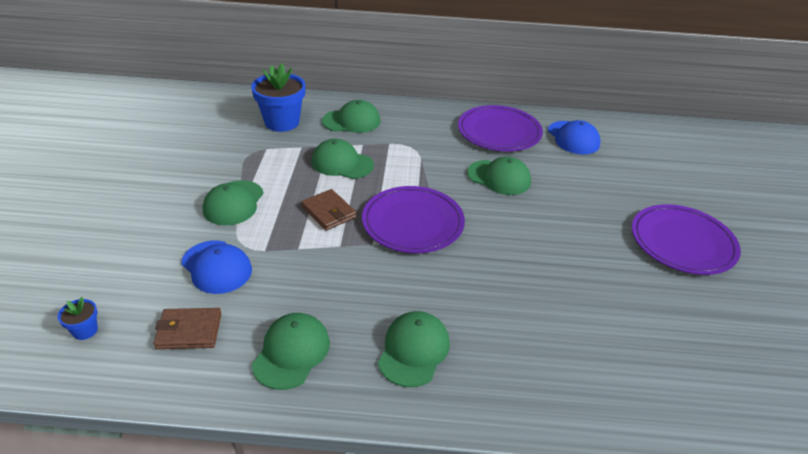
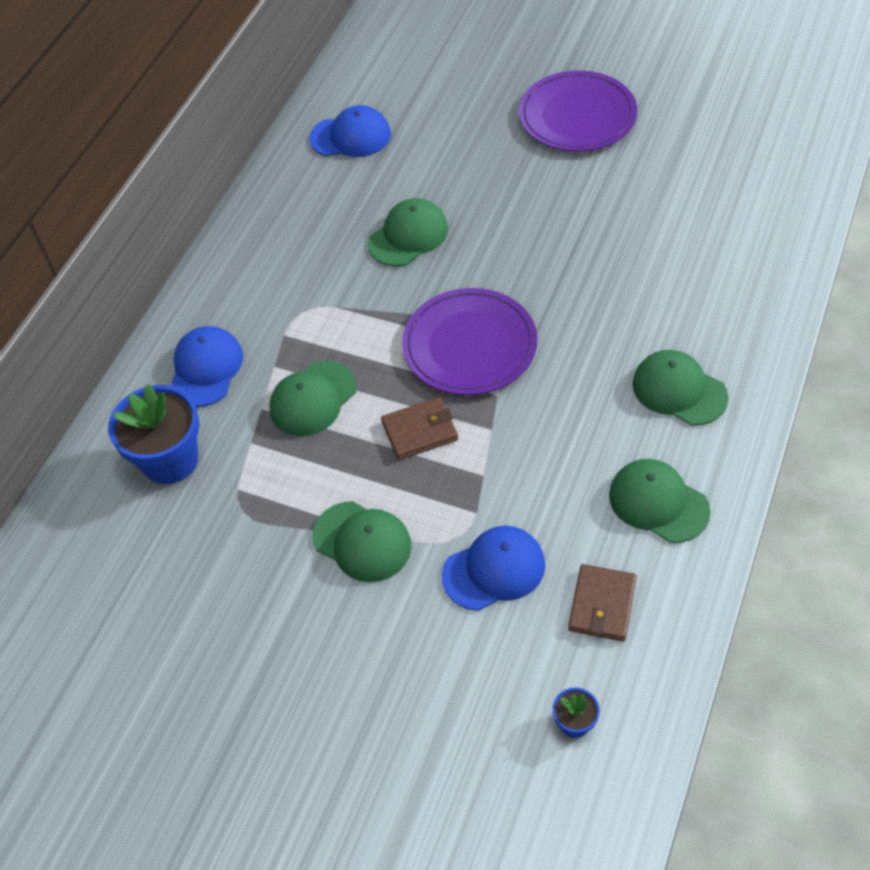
camera: 65 degrees left, 15 degrees up
(351, 121) = (206, 368): green cap -> blue cap
(499, 132) = (306, 206): purple plate -> none

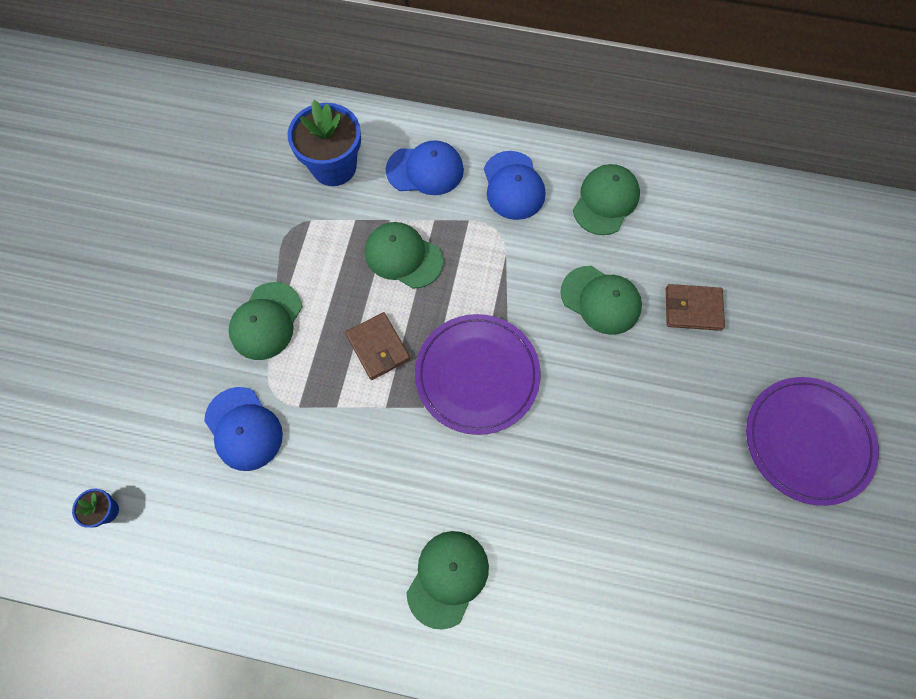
camera: 75 degrees right, 15 degrees up
(351, 136) = (720, 226): blue cap -> blue cap (513, 186)
(602, 605) = (212, 523): brown wallet -> brown wallet (693, 309)
(658, 502) = (318, 566): green cap -> green cap (605, 201)

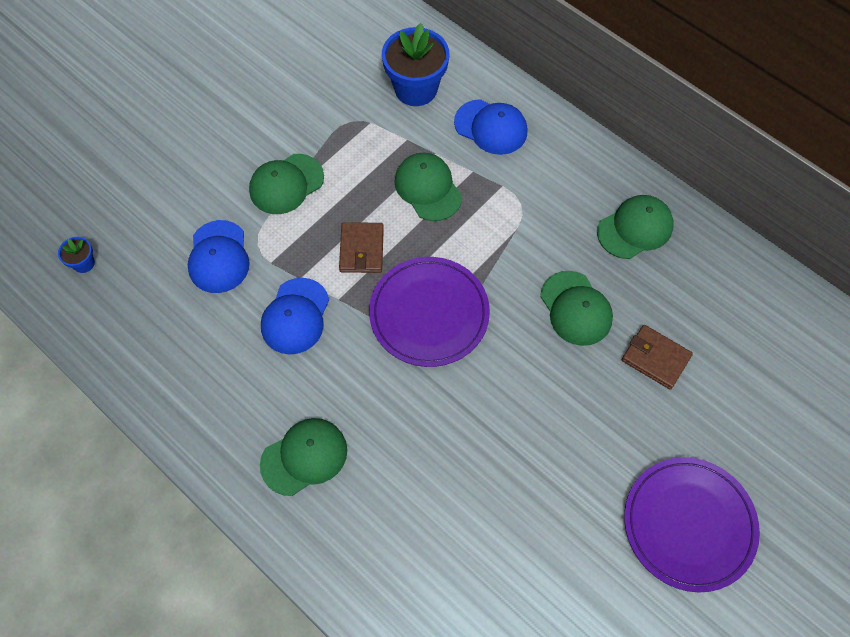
camera: 30 degrees right, 5 degrees down
(513, 186) = (559, 176): blue cap -> blue cap (295, 316)

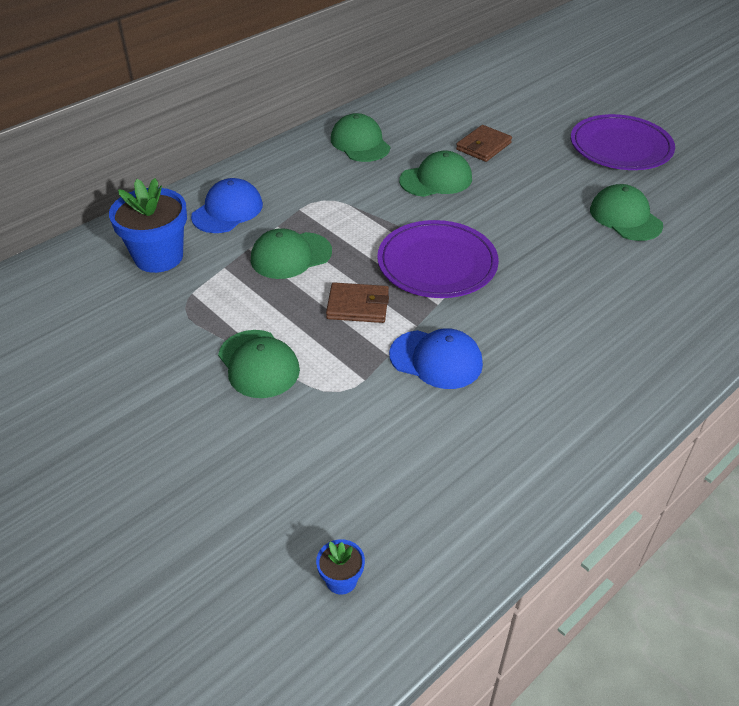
camera: 85 degrees left, 20 degrees down
(218, 257) = (351, 427): blue cap -> none
(304, 457) = (599, 356): green cap -> green cap (625, 217)

